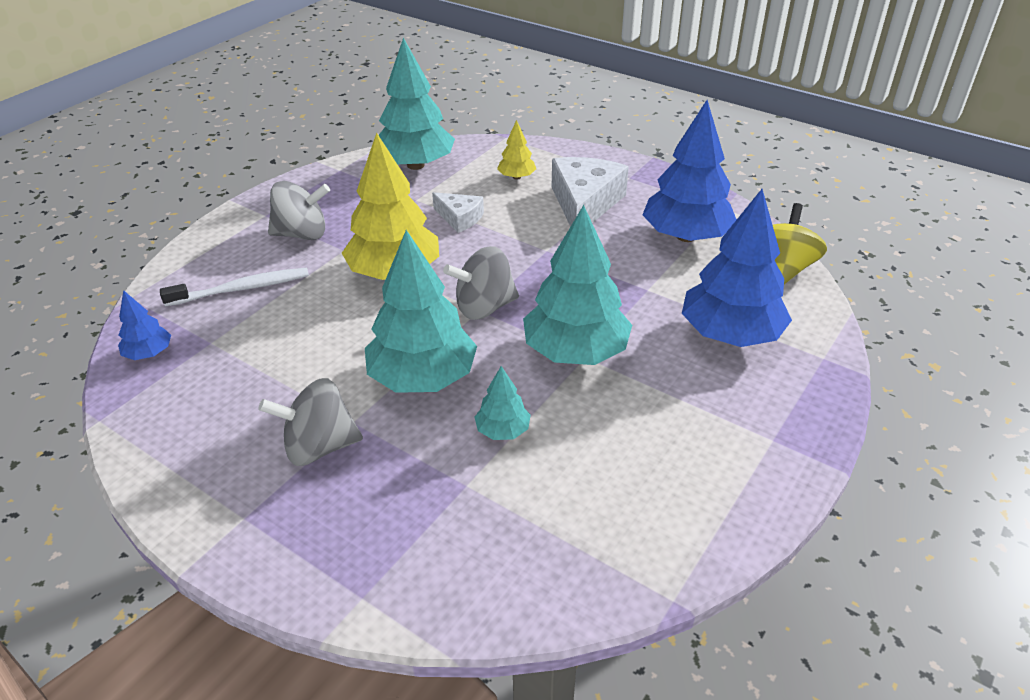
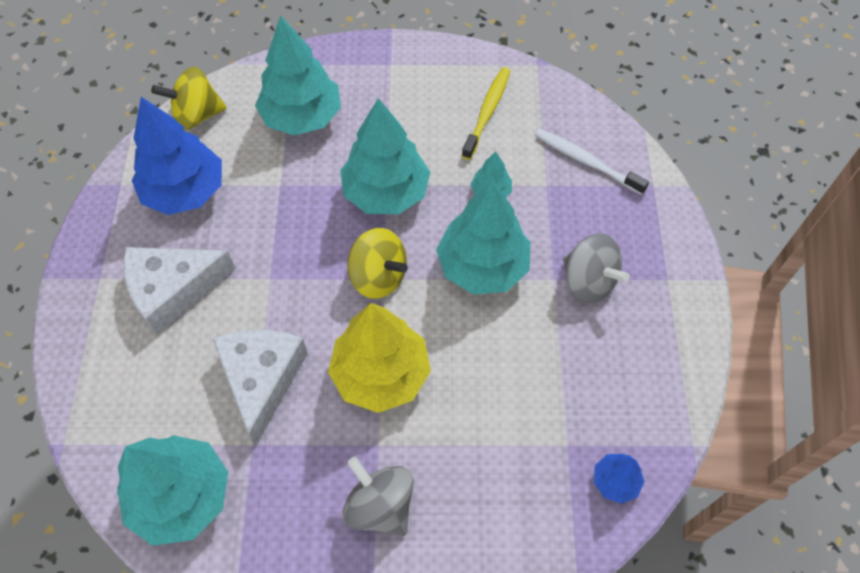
camera: 125 degrees left, 20 degrees up
(242, 289) = (492, 484): white toothbrush -> white toothbrush (586, 161)
(460, 218) = (262, 379): white cheese -> white cheese, size x1.81
(484, 307) = (378, 277): grey spinning top -> yellow spinning top
(516, 177) = (153, 376): yellow tree -> none
(623, 491) = (487, 112): none -> yellow toothbrush
(730, 334) = (302, 117): blue tree -> turquoise tree

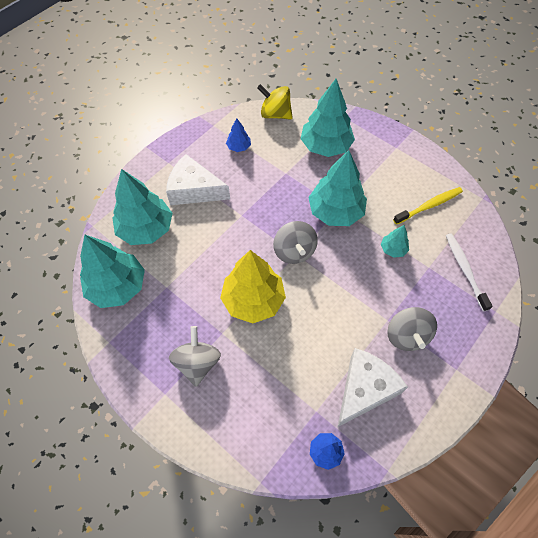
camera: 40 degrees right, 0 degrees up
(185, 191) = (239, 147): blue tree -> blue tree, size x0.47
(262, 379) = (196, 260): white cheese -> white cheese (365, 389)
(378, 277) = (294, 251): yellow spinning top -> grey spinning top
(482, 266) = (353, 285): turquoise tree -> turquoise tree (146, 229)

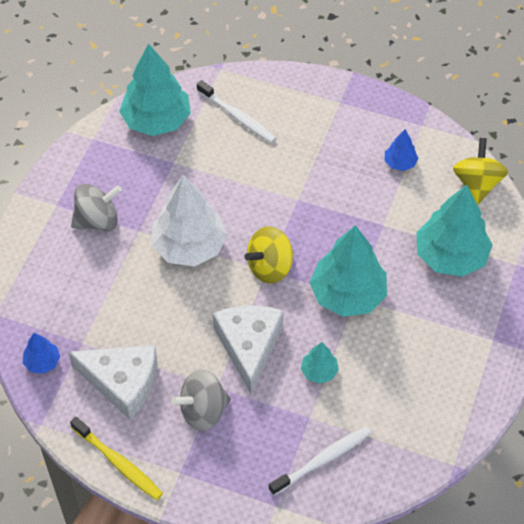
camera: 70 degrees right, 5 degrees down
(146, 229) = (238, 117): turquoise tree -> white toothbrush
(194, 189) = (312, 141): white cheese -> white cheese (249, 346)
(253, 300) = (189, 246): yellow tree -> white tree
(294, 251) = (270, 267): grey spinning top -> yellow spinning top
(429, 206) = (408, 400): yellow toothbrush -> yellow toothbrush (118, 463)

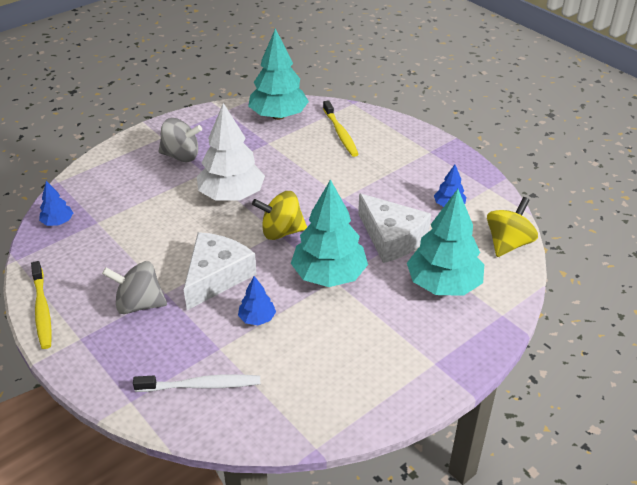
camera: 30 degrees right, 15 degrees down
(122, 382) = (99, 259): white cheese -> white cheese (391, 238)
(238, 117) = (340, 133): white toothbrush -> yellow toothbrush
(319, 371) = (257, 318): turquoise tree -> blue tree

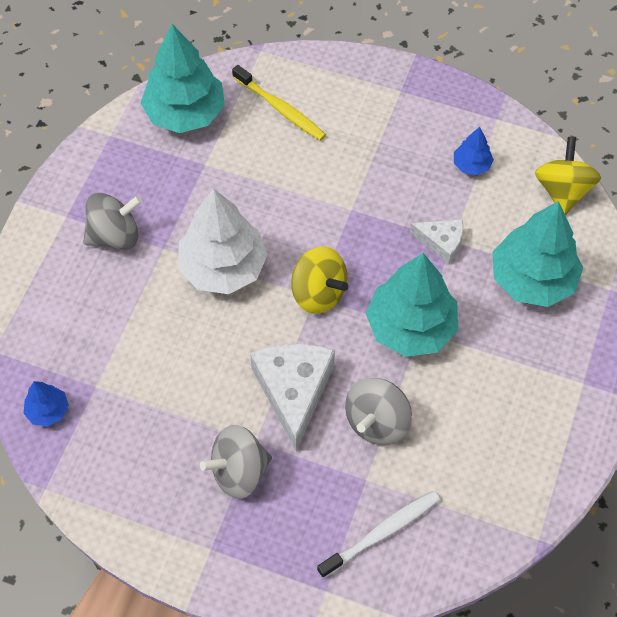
camera: 30 degrees left, 20 degrees up
(42, 310) = (137, 537): yellow toothbrush -> none
(257, 318) = (377, 422): blue tree -> grey spinning top
(281, 232) = (318, 293): yellow spinning top -> yellow spinning top turned 105 degrees counterclockwise
(391, 238) = (441, 242): white cheese -> white cheese, size x0.55

